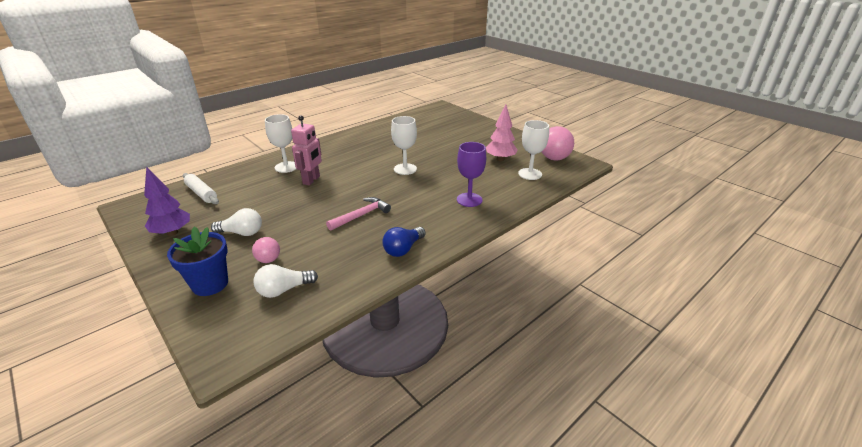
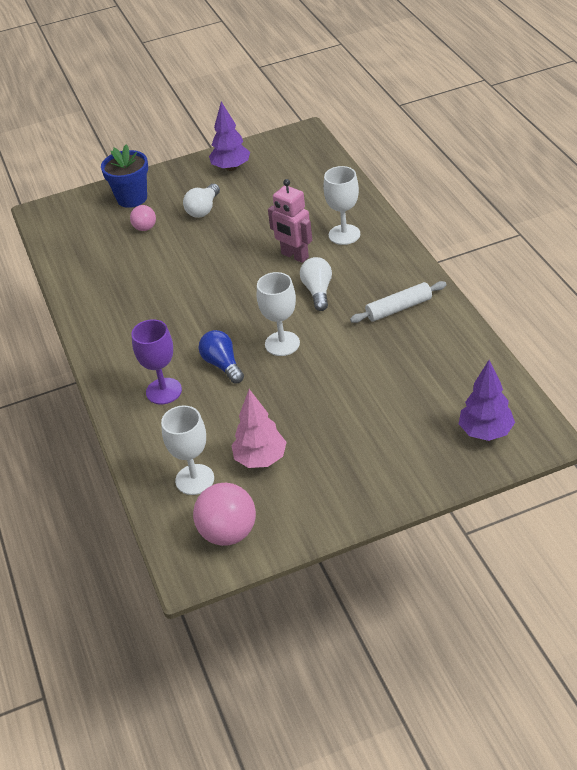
camera: 115 degrees right, 10 degrees up
(201, 193) = (305, 176): white rolling pin -> white rolling pin (398, 308)
(284, 290) = (95, 238): white light bulb -> white light bulb (318, 291)
(361, 215) = (185, 292): pink hammer -> none
(403, 249) = (102, 317): blue light bulb -> blue light bulb (222, 365)
(444, 115) = (485, 432): none -> purple tree

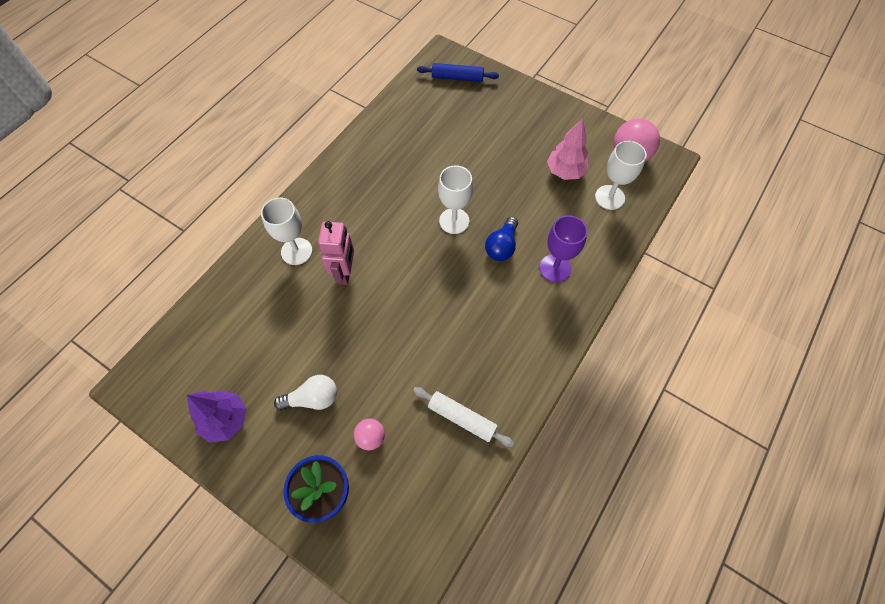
camera: 130 degrees left, 20 degrees up
(318, 291) = (381, 230): white light bulb -> none
(398, 308) = (370, 170): white rolling pin -> white rolling pin (462, 418)
(485, 432) = (457, 78): purple tree -> blue rolling pin

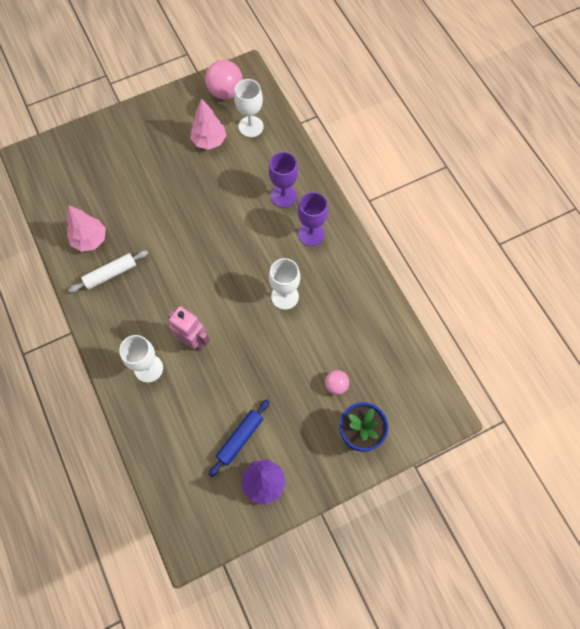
camera: 60 degrees left, 5 degrees up
(313, 398) = (283, 412): white light bulb -> none
(396, 138) = (90, 240): none -> pink tree
(454, 221) = (199, 239): white goblet -> white goblet (284, 296)
(457, 78) = (61, 161): blue rolling pin -> blue rolling pin (240, 438)
(462, 418) = (357, 319): white rolling pin -> white rolling pin (110, 274)
(502, 246) = (243, 220): blue light bulb -> none
(530, 317) = (311, 234): none -> purple goblet

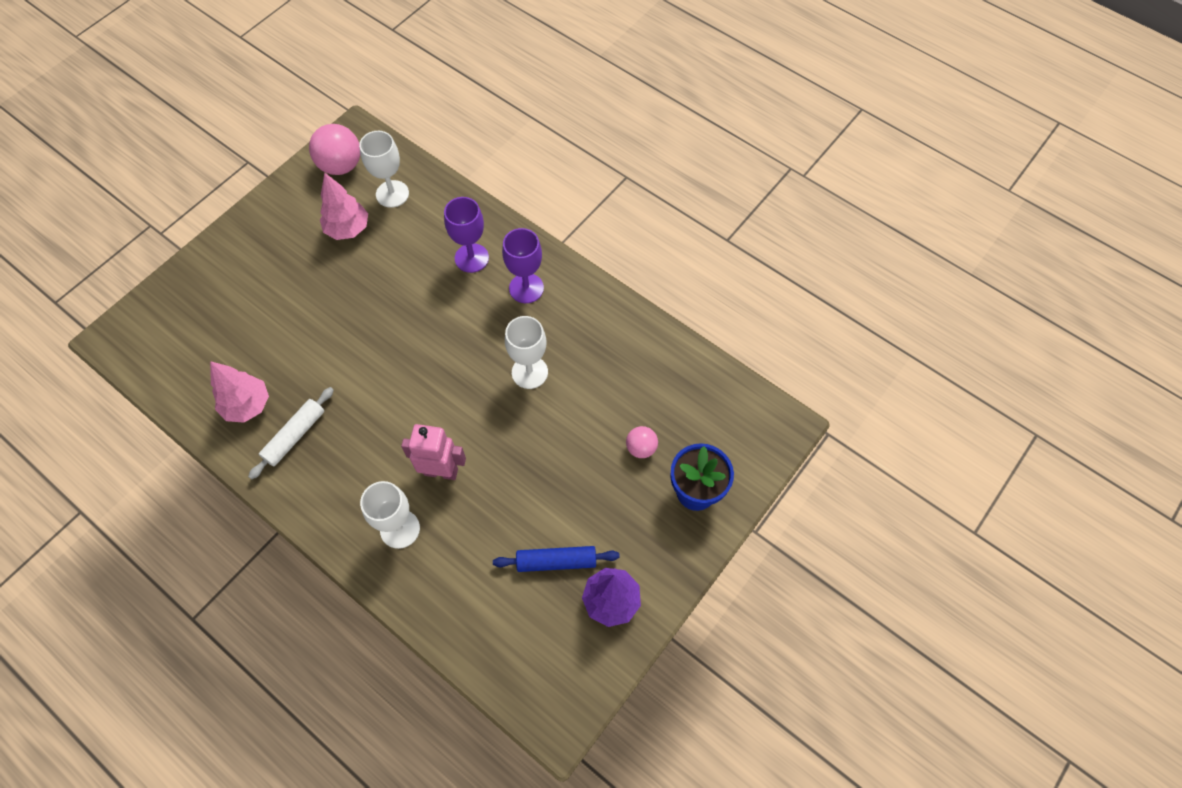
camera: 25 degrees left, 5 degrees down
(240, 438) = (556, 561): blue rolling pin -> blue rolling pin turned 75 degrees clockwise

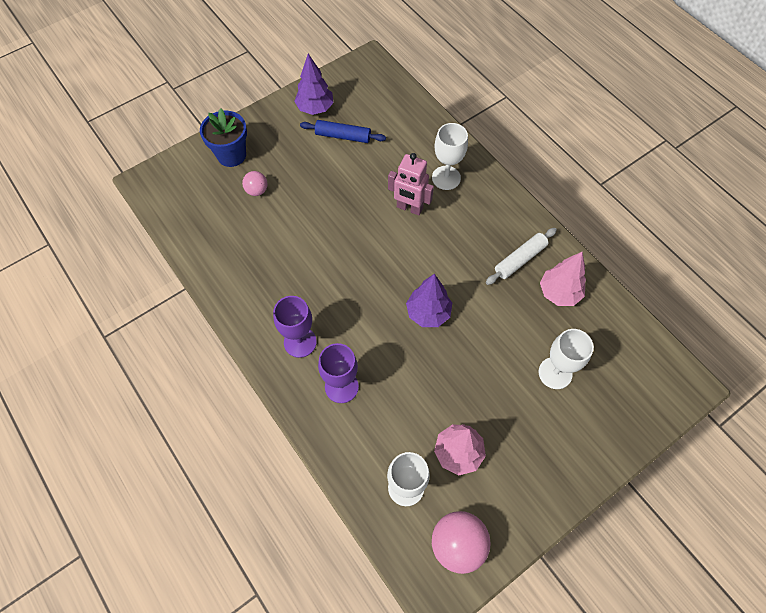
camera: 165 degrees left, 0 degrees up
(396, 348) = (428, 313): none -> purple tree
(529, 372) = (321, 265): white goblet -> white goblet (555, 373)

